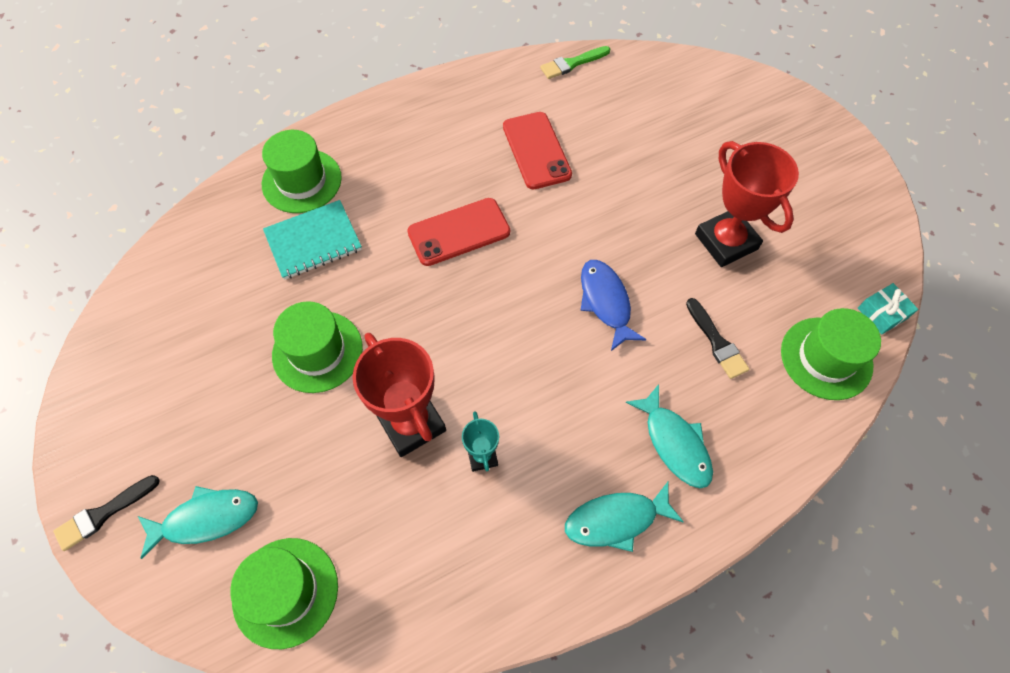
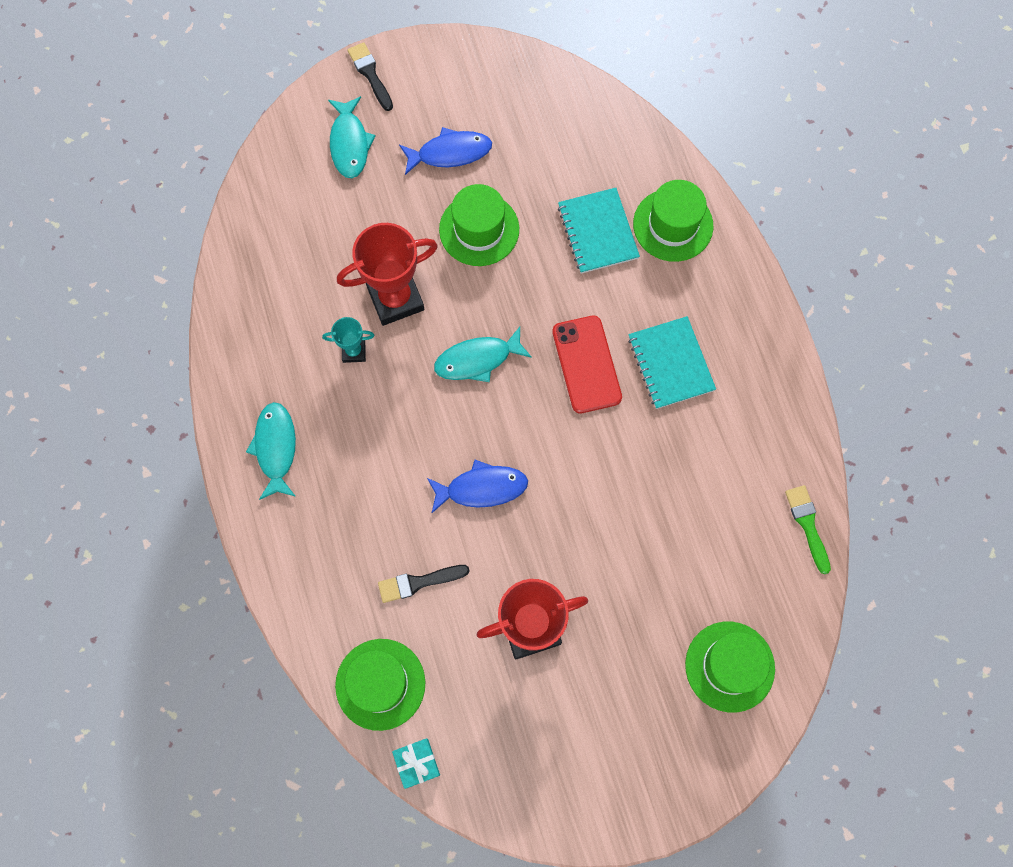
camera: 100 degrees right, 10 degrees up
(220, 398) = (450, 153): none -> blue fish
(285, 592) = (281, 197): green hat -> green hat (729, 666)
(446, 167) = (670, 364): none -> turquoise notebook
(536, 150) = (680, 458): red phone -> none
(674, 443) = (329, 514): turquoise fish -> turquoise fish (477, 359)

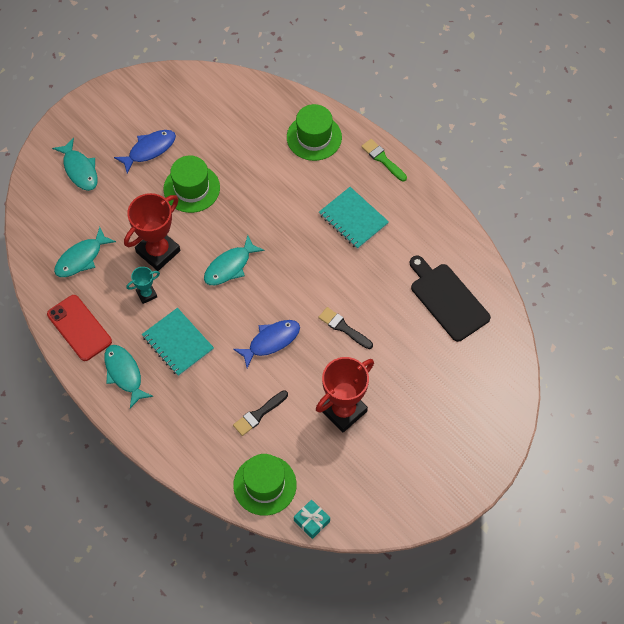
camera: 25 degrees left, 10 degrees down
(296, 266) = (81, 258): none -> turquoise fish
(370, 74) = (72, 122): black brush -> black brush (343, 328)
(586, 364) = (301, 241): red phone -> red phone (79, 328)
(597, 232) = (268, 160): turquoise notebook -> turquoise notebook (178, 343)
(729, 666) = (476, 379): green hat -> none
(744, 535) = (447, 299): none -> black cutting board
(807, 525) = (483, 277): green brush -> green brush (382, 159)

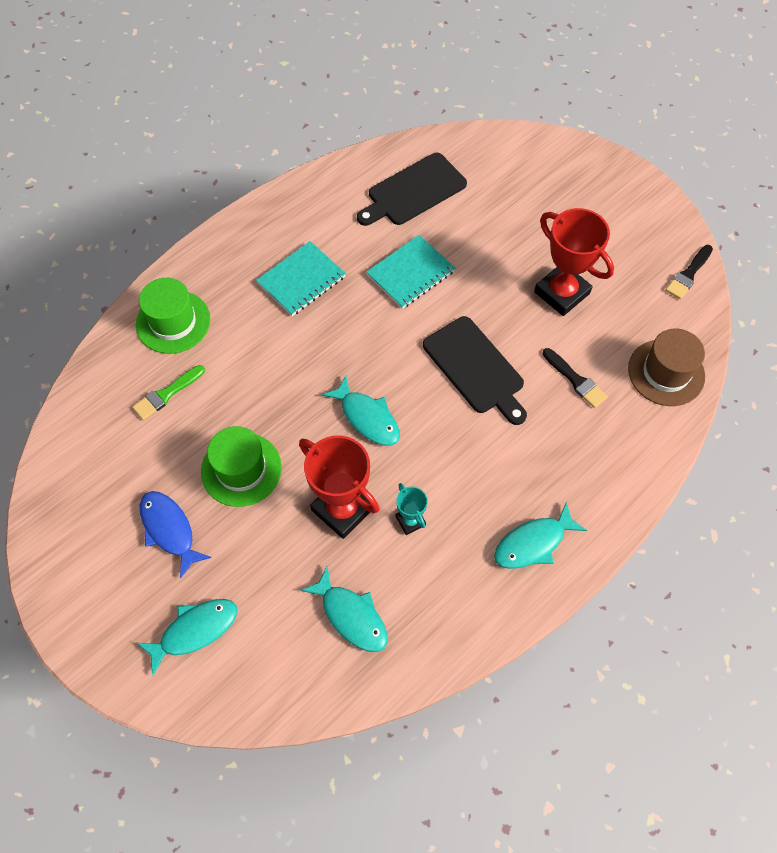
camera: 90 degrees left, 0 degrees up
(79, 328) = (466, 610): red phone -> none
(178, 343) = (483, 477): turquoise notebook -> turquoise notebook (411, 273)
(265, 485) = (666, 372): green hat -> brown hat
(271, 341) = (475, 368): blue fish -> black cutting board
(311, 521) = (702, 324): turquoise gift -> none
(343, 328) = (453, 292): black brush -> black brush (688, 274)
(382, 159) = (215, 248): green brush -> green brush (166, 394)

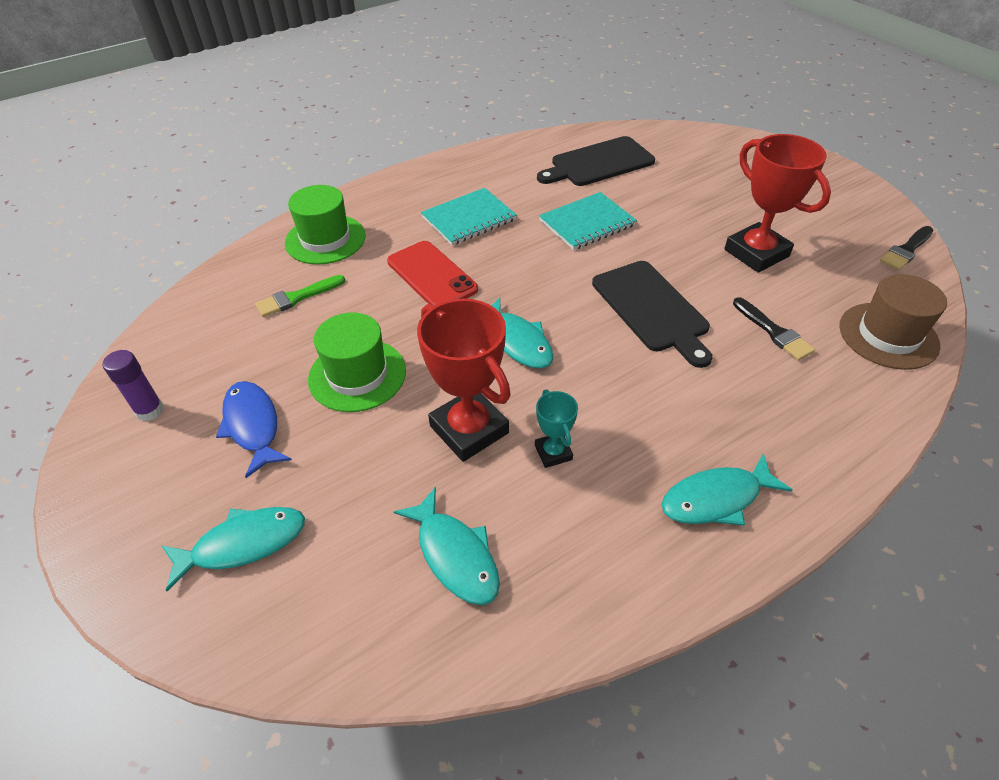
camera: 10 degrees right, 15 degrees down
(79, 527) = (150, 410): none -> purple glue stick
(281, 354) = (432, 275): none -> red phone

